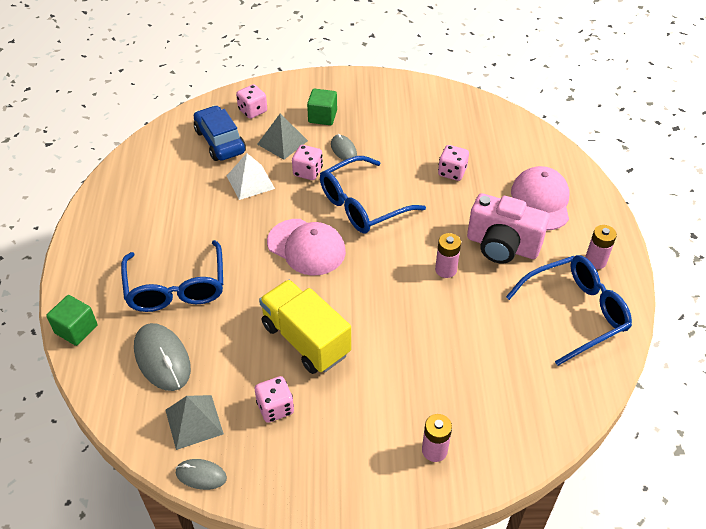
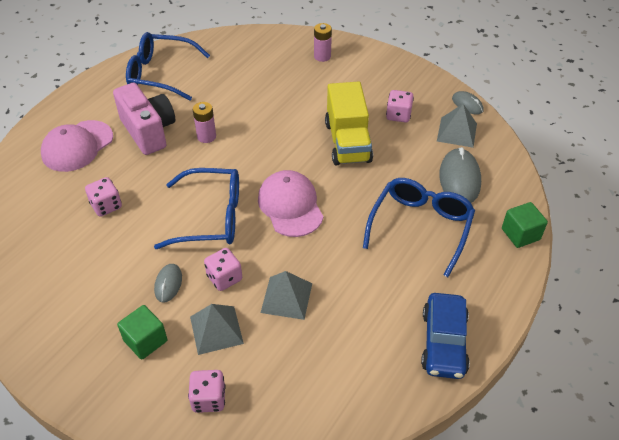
camera: 145 degrees left, 0 degrees up
(220, 141) = (278, 372): blue car -> blue car (443, 342)
(250, 182) = (286, 298): white pyramid -> grey pyramid
(595, 261) = (105, 92): pink battery -> none

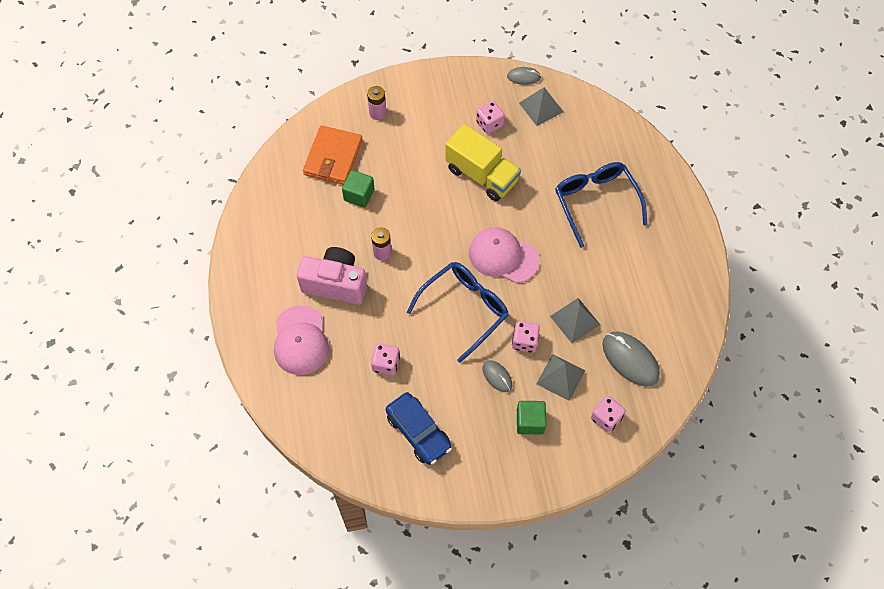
camera: 45 degrees left, 15 degrees up
(161, 74) = (277, 228): blue glasses -> none
(255, 61) = (333, 157): none -> orange wallet
(443, 342) = (686, 268): blue car -> blue car (418, 432)
(459, 179) = (581, 145): grey mouse -> grey mouse (630, 360)
(520, 234) = (654, 157): green cube -> green cube (359, 195)

